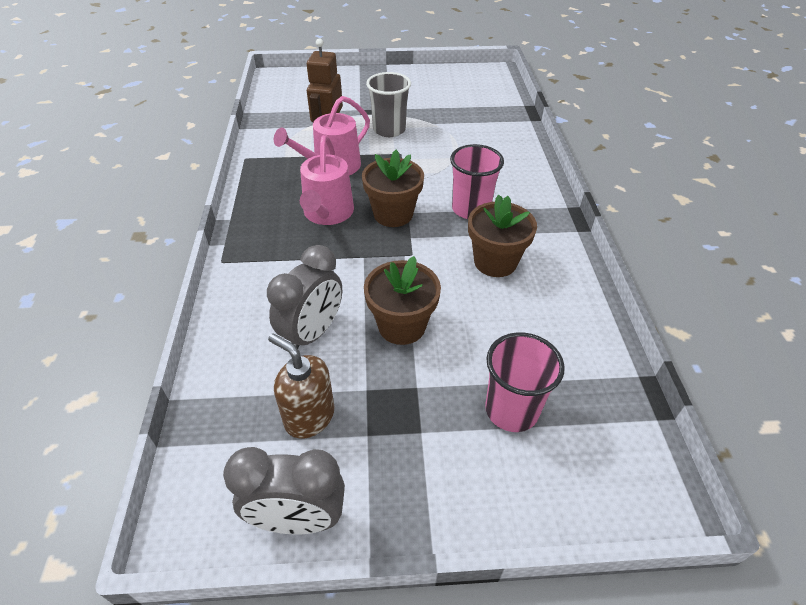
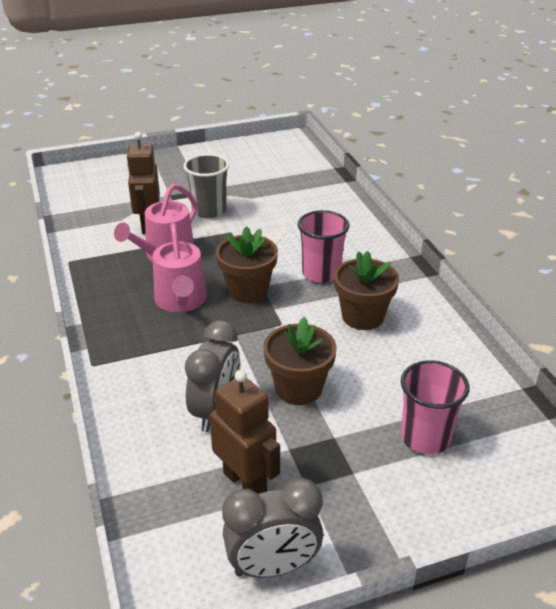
camera: 15 degrees left, 10 degrees down
(309, 416) = (245, 483): brown soap dispenser -> brown robot

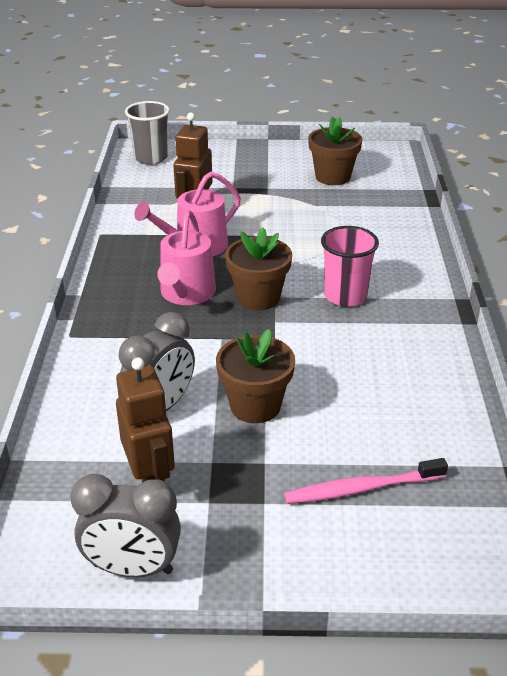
camera: 20 degrees right, 0 degrees up
(209, 211) = (263, 210): grey cup -> grey cup (151, 158)
(362, 316) = (364, 350): brown flower pot -> brown flower pot (332, 177)
(425, 437) = (361, 488): pink cup -> pink toothbrush

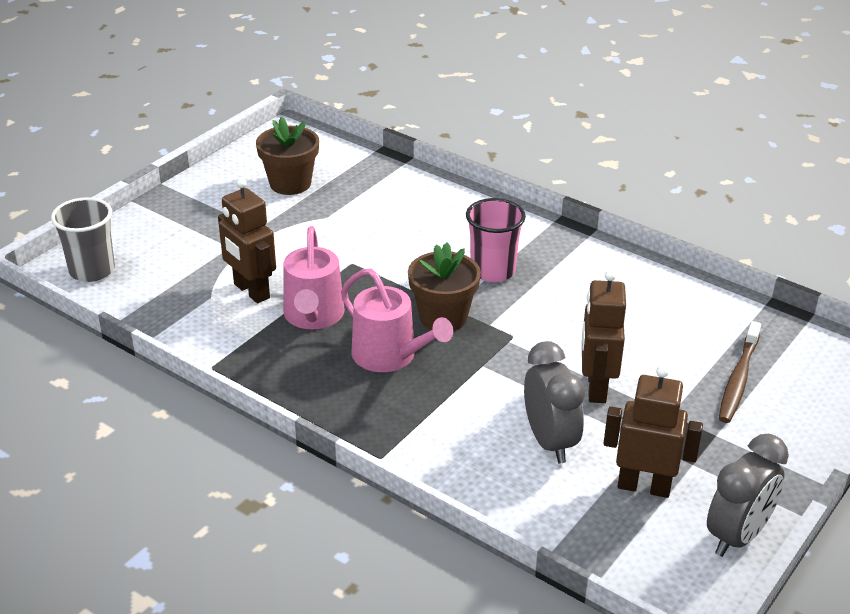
camera: 55 degrees left, 0 degrees up
(255, 406) = (596, 387): brown flower pot -> brown robot
(361, 488) = (738, 379): pink toothbrush -> brown toothbrush

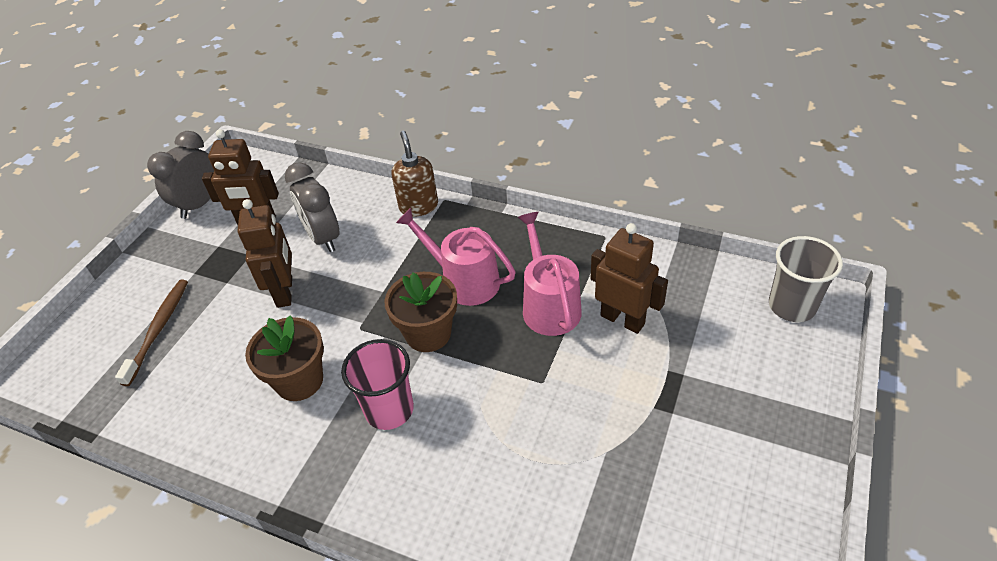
camera: 170 degrees right, 10 degrees up
(290, 183) = (685, 509): brown flower pot -> brown flower pot (299, 381)
(417, 456) = (418, 206): none -> brown soap dispenser

